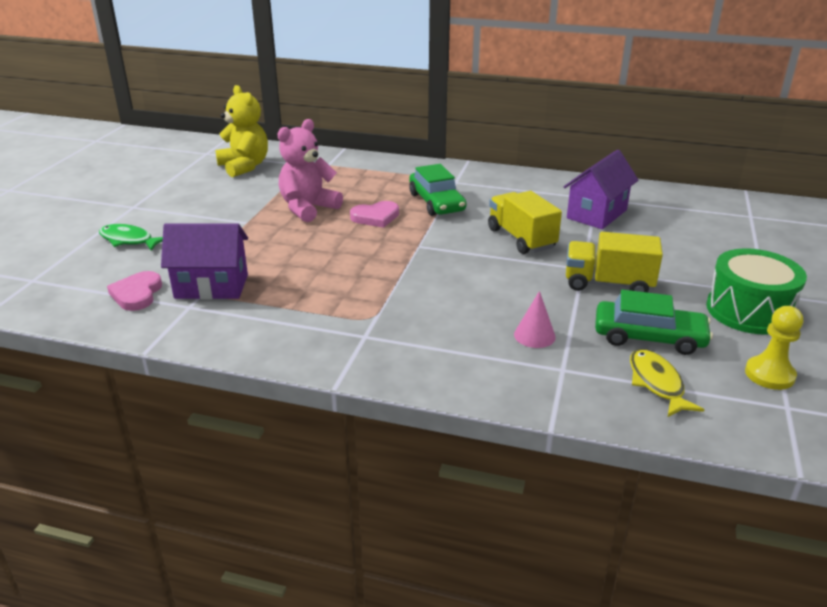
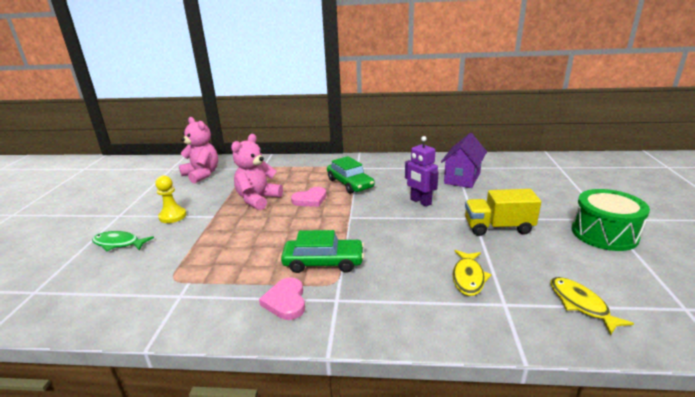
camera: 10 degrees left, 5 degrees down
(137, 294) = (131, 291): pink heart -> pink heart (286, 301)
(211, 286) = (196, 274): purple house -> none
(244, 166) = (202, 174): yellow teddy bear -> pink teddy bear
(521, 238) = (420, 202): yellow truck -> purple robot
(534, 335) = (468, 277): pink cone -> yellow fish
(649, 337) = (551, 265): green car -> green car (323, 262)
(769, 374) = (653, 282): yellow pawn -> yellow pawn (172, 216)

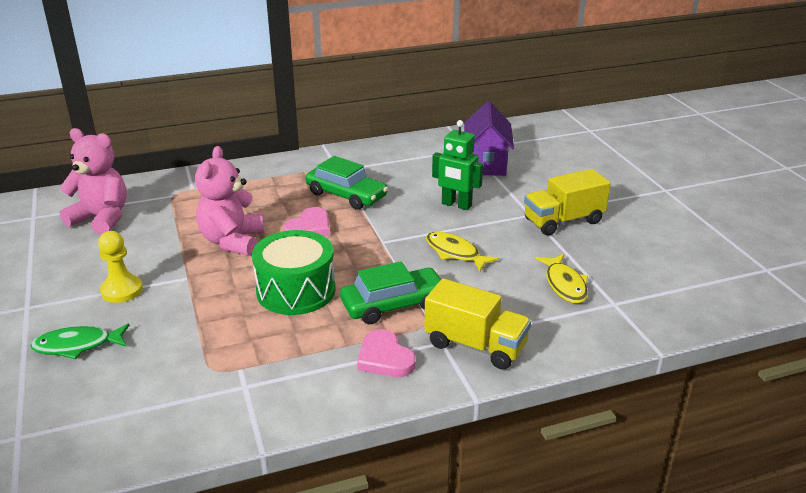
camera: 25 degrees left, 5 degrees up
(360, 309) = (475, 345): none -> yellow truck
(420, 202) = (456, 205): purple robot -> green robot
(581, 304) = (681, 287): yellow fish -> yellow fish (455, 253)
(604, 234) = (671, 207): green drum -> green drum (296, 291)

